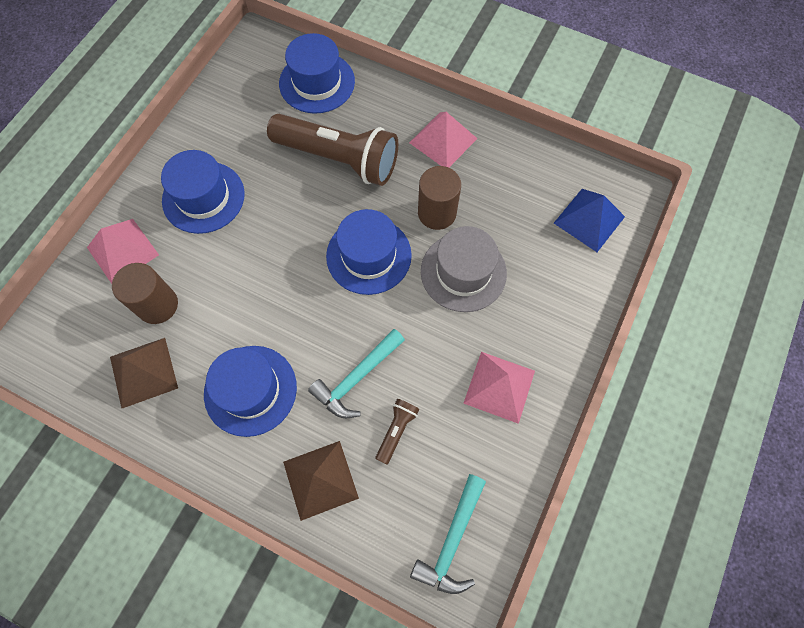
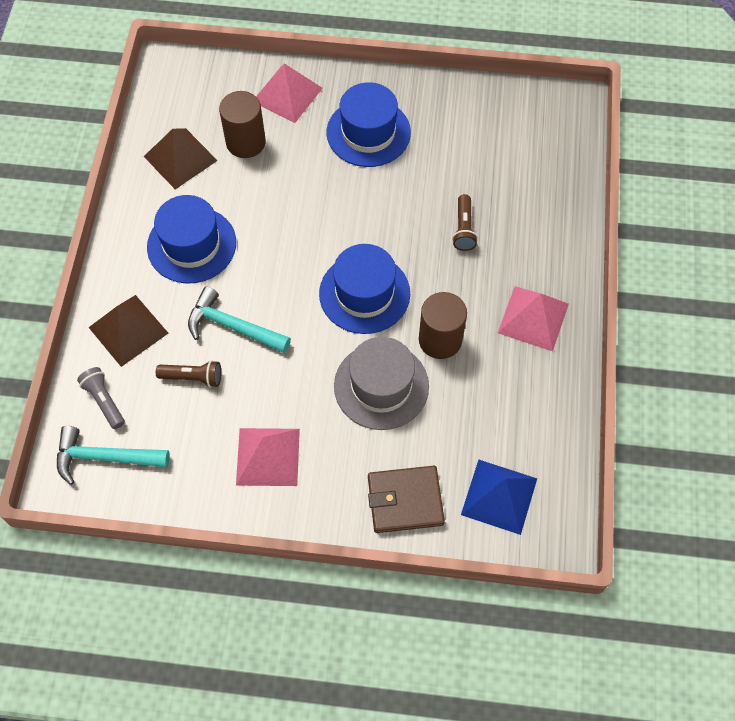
camera: 70 degrees right, 5 degrees down
(317, 82) = (547, 176): blue hat -> none
(339, 159) = (464, 229): brown flashlight -> brown flashlight, size x0.42
(390, 525) = (104, 401): none -> grey flashlight
(573, 289) = (405, 501): none -> brown wallet

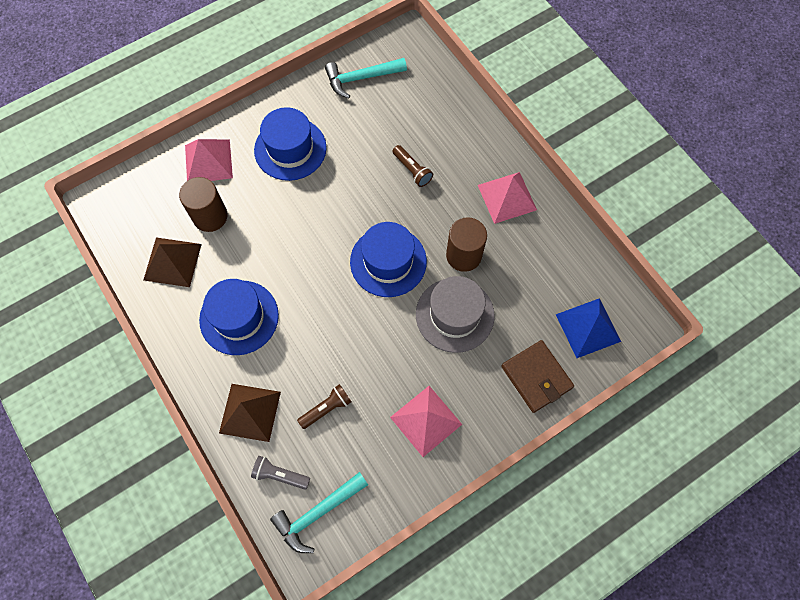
camera: 40 degrees left, 5 degrees up
(233, 327) = (321, 352): turquoise hammer -> turquoise hammer (361, 78)
(405, 501) = (536, 377): brown wallet -> brown wallet turned 75 degrees counterclockwise

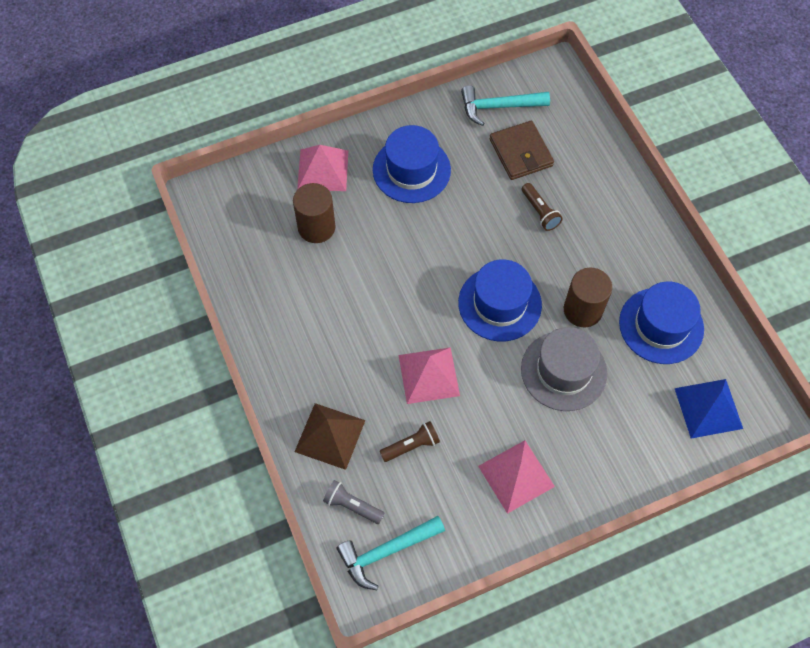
camera: 10 degrees right, 5 degrees down
(172, 262) = (270, 268): brown pyramid -> none
(239, 317) = (332, 336): blue hat -> blue hat (661, 325)
(507, 197) = (639, 256): pink pyramid -> pink pyramid (428, 375)
(536, 377) = (643, 451): brown wallet -> brown wallet (521, 153)

